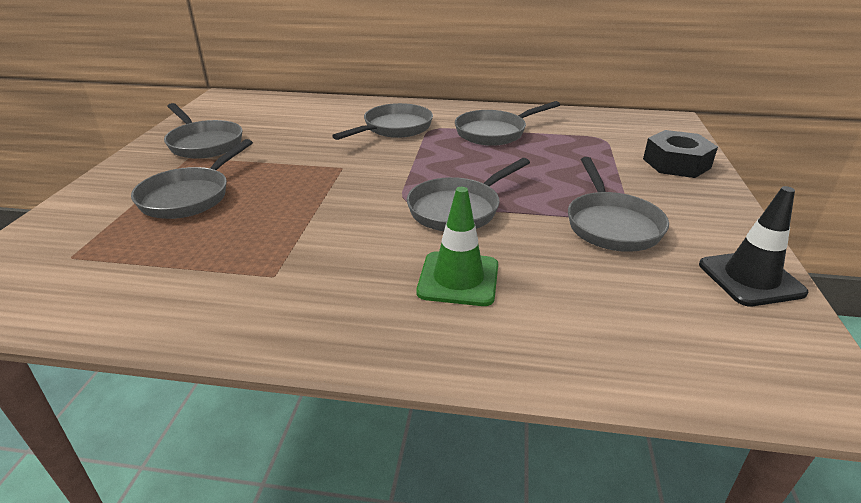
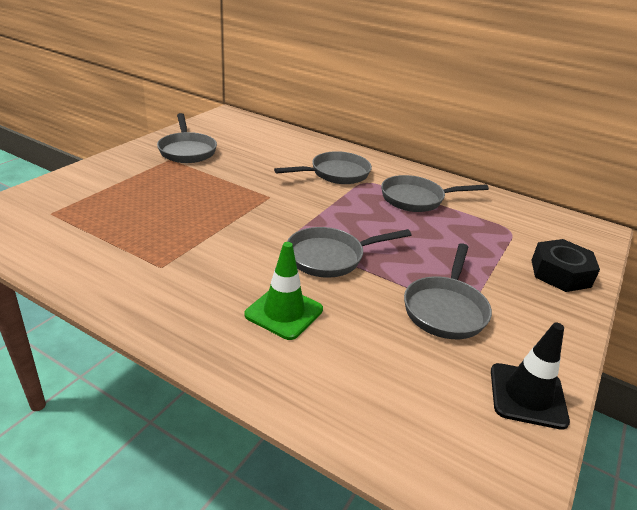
camera: 20 degrees right, 0 degrees up
(189, 196) = (149, 190): grey pan -> none

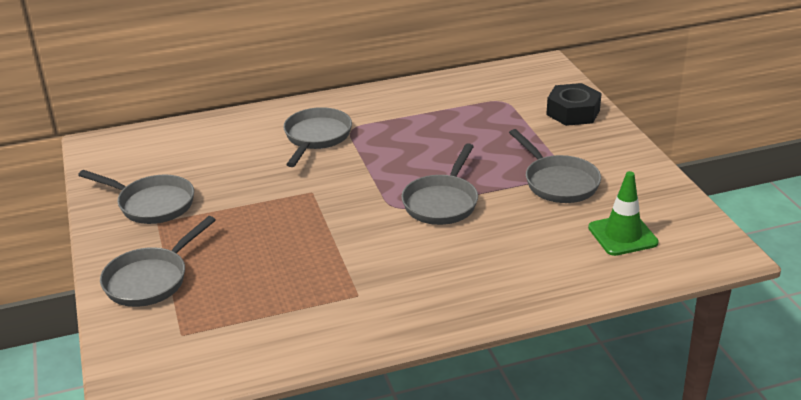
camera: 45 degrees left, 0 degrees up
(284, 312) = (486, 255): green traffic cone -> green traffic cone (622, 235)
(416, 199) = (410, 118): grey pan -> grey pan (151, 279)
(527, 395) = (663, 197): black traffic cone -> none

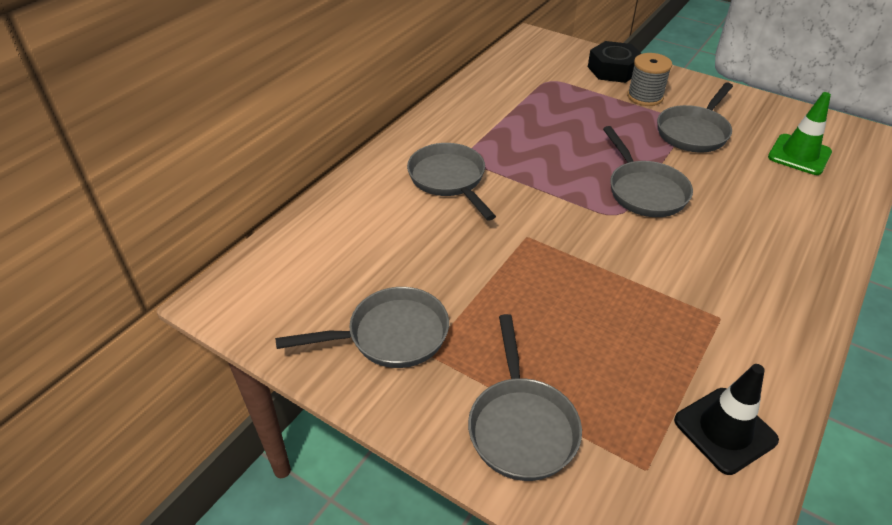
camera: 40 degrees left, 10 degrees up
(255, 345) = (725, 430): none -> black traffic cone
(558, 182) = (694, 132): grey pan -> grey pan turned 105 degrees clockwise
(563, 142) = (645, 97): none -> grey spool

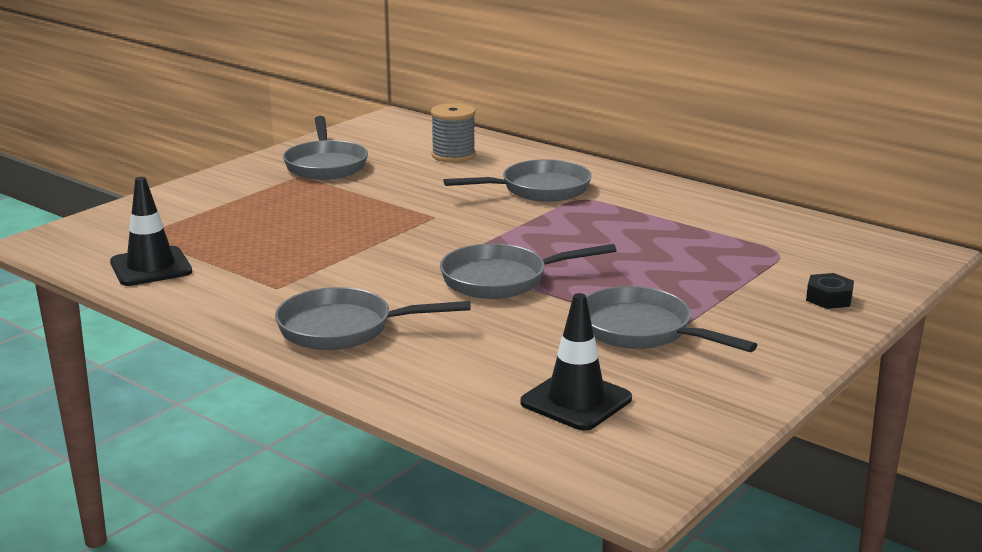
camera: 95 degrees right, 20 degrees down
(521, 426) = (209, 200): grey pan -> grey pan (344, 329)
(613, 70) = (829, 298): black nut -> black nut, size x0.56
(645, 97) = (744, 310): grey spool -> grey spool (453, 155)
(799, 155) = (576, 401): green traffic cone -> black traffic cone

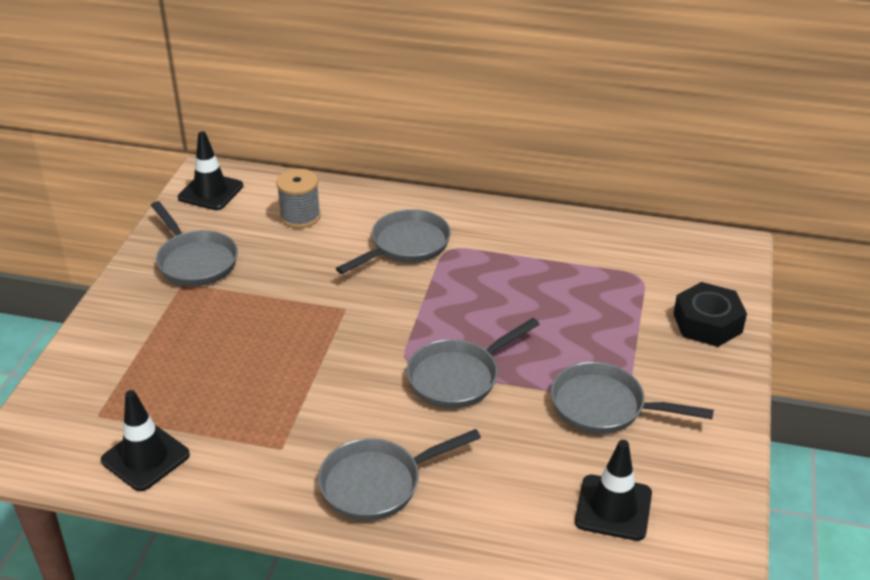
camera: 25 degrees left, 15 degrees up
(385, 128) = (210, 192): none -> black traffic cone
(829, 298) = (707, 323): black nut -> black nut, size x1.79

